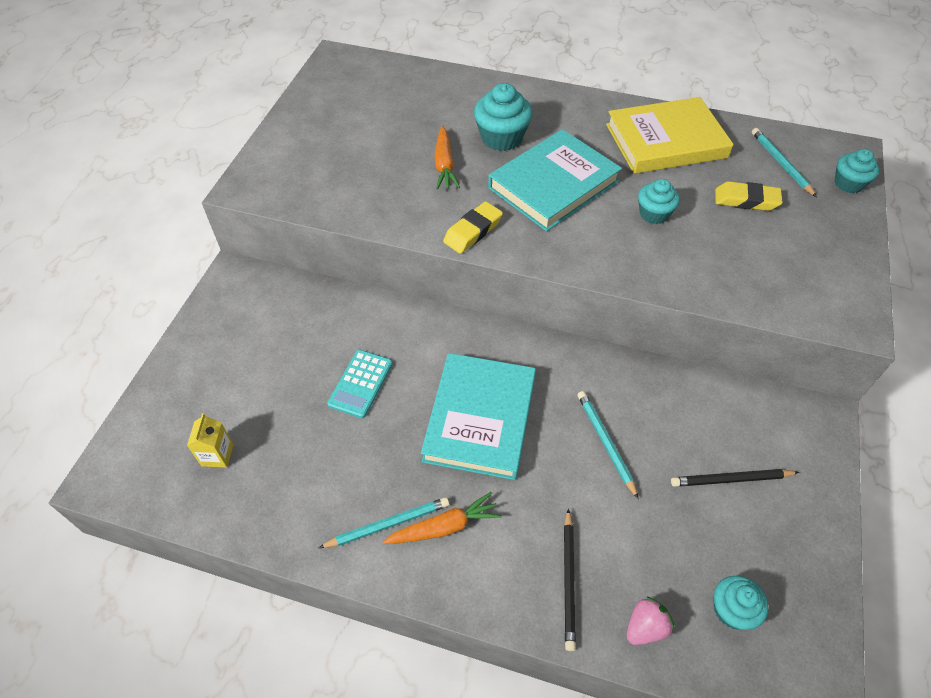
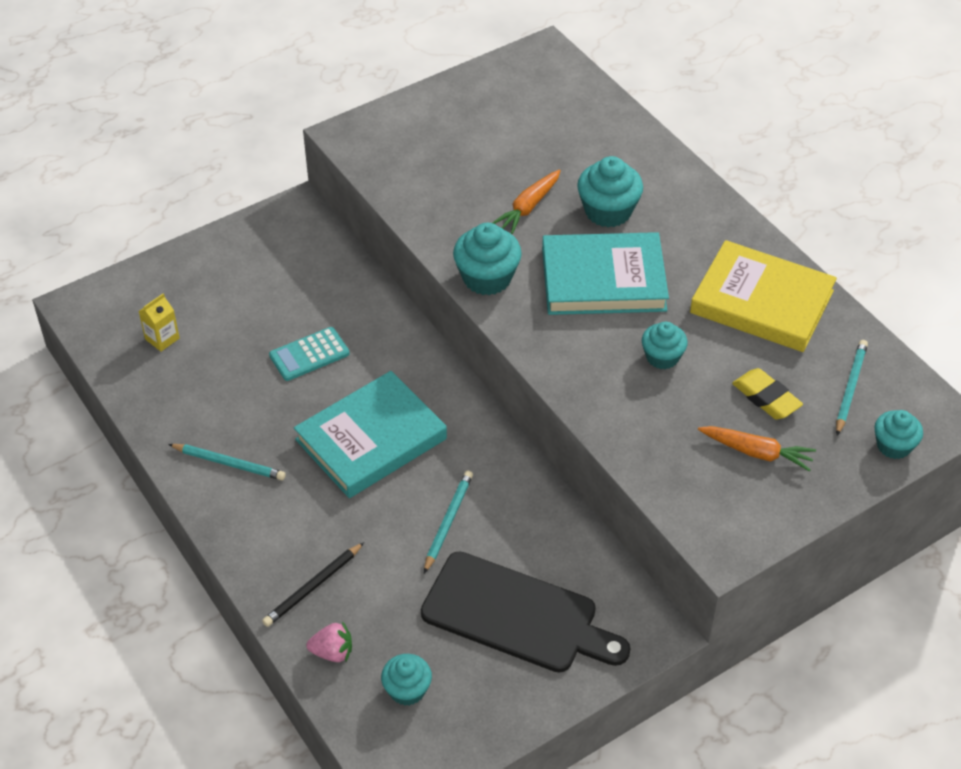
camera: 40 degrees right, 5 degrees down
(444, 527) = (265, 492): orange carrot -> orange carrot (756, 452)
(473, 231) = (487, 278): yellow eraser -> turquoise cupcake
(731, 479) = (516, 615): black pencil -> black cutting board

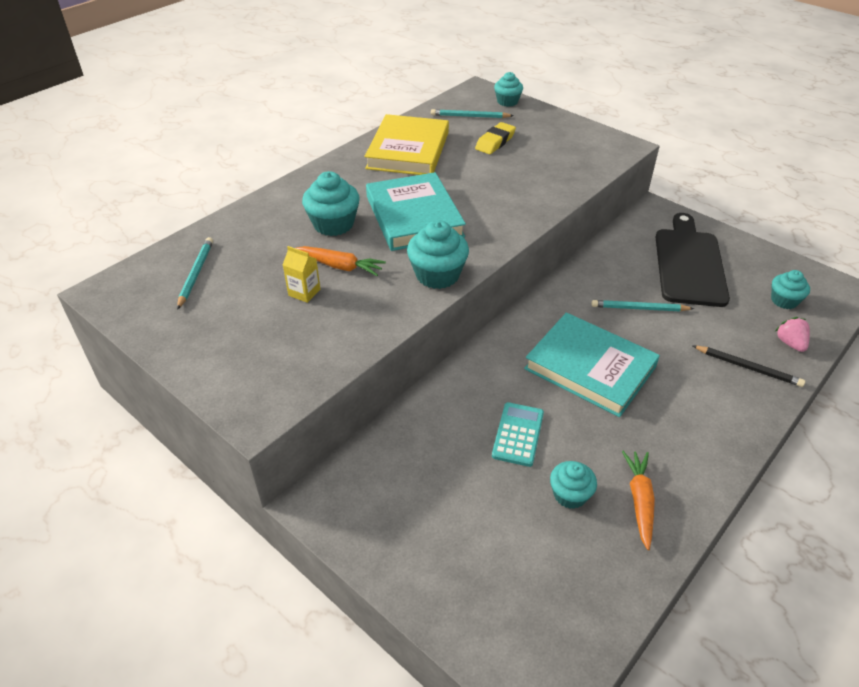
camera: 105 degrees left, 5 degrees down
(162, 339) = (554, 573): yellow carton -> yellow carton (304, 292)
(229, 463) = (673, 458): turquoise pencil -> turquoise pencil (196, 274)
(309, 355) = (518, 434): turquoise calculator -> turquoise calculator turned 120 degrees counterclockwise
(662, 357) = (481, 182): turquoise cupcake -> turquoise cupcake (570, 495)
(756, 452) = (542, 142): orange carrot -> orange carrot (639, 501)

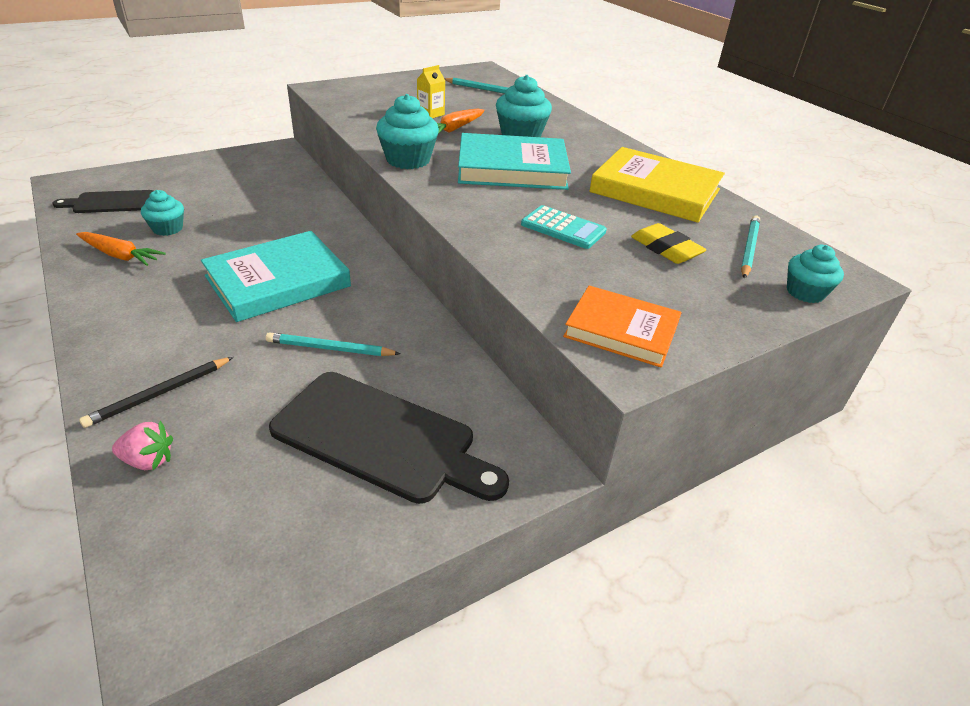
camera: 105 degrees right, 5 degrees down
(518, 434) = (247, 224): turquoise calculator -> turquoise calculator (563, 228)
(556, 592) = (111, 202): none -> black cutting board
(597, 150) = (621, 330): none -> orange book
(639, 308) = (330, 348): turquoise pencil -> turquoise pencil turned 105 degrees counterclockwise
(784, 301) = (221, 510): turquoise cupcake -> none

